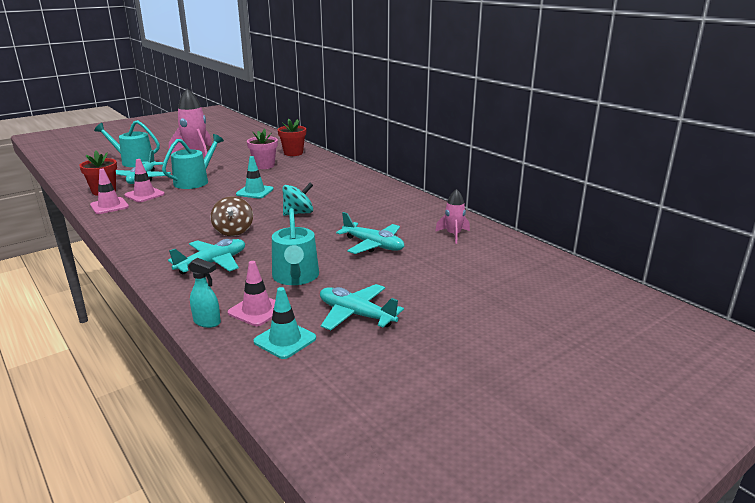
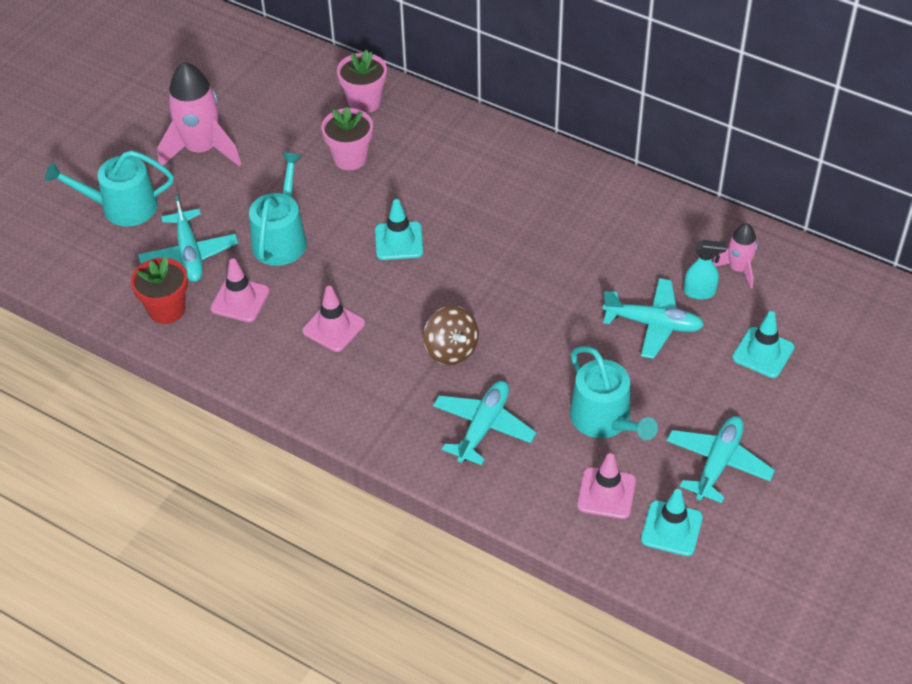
camera: 20 degrees left, 25 degrees up
(109, 206) = (217, 345): pink traffic cone -> pink traffic cone (333, 327)
(207, 322) = (568, 531): turquoise spray bottle -> turquoise spray bottle (700, 292)
(293, 153) = (364, 102): red flower pot -> pink flower pot
(298, 213) = (505, 279): turquoise spinning top -> none
(356, 315) = (718, 463): turquoise plane -> turquoise plane turned 105 degrees clockwise
(440, 271) = (763, 353): none -> turquoise traffic cone

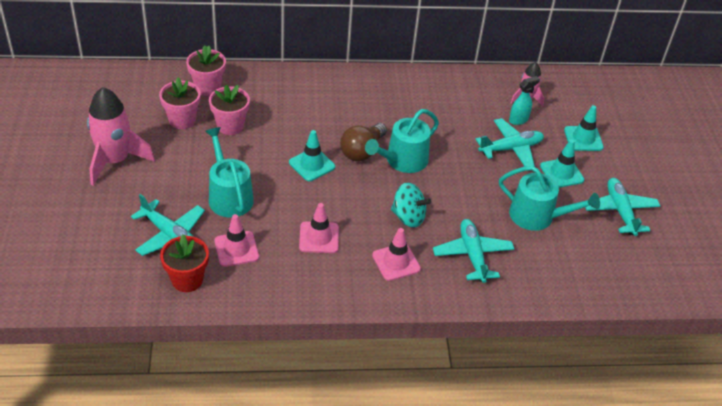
camera: 40 degrees left, 5 degrees down
(122, 207) = (87, 224): turquoise watering can -> turquoise watering can (403, 161)
(305, 130) = (182, 120): none -> pink flower pot
(451, 350) = (408, 217): brown spinning top -> turquoise spinning top
(470, 249) = (362, 151): none -> brown light bulb
(606, 493) = (579, 259): pink traffic cone -> pink traffic cone (396, 262)
(671, 528) = (632, 261): turquoise traffic cone -> turquoise traffic cone (561, 173)

